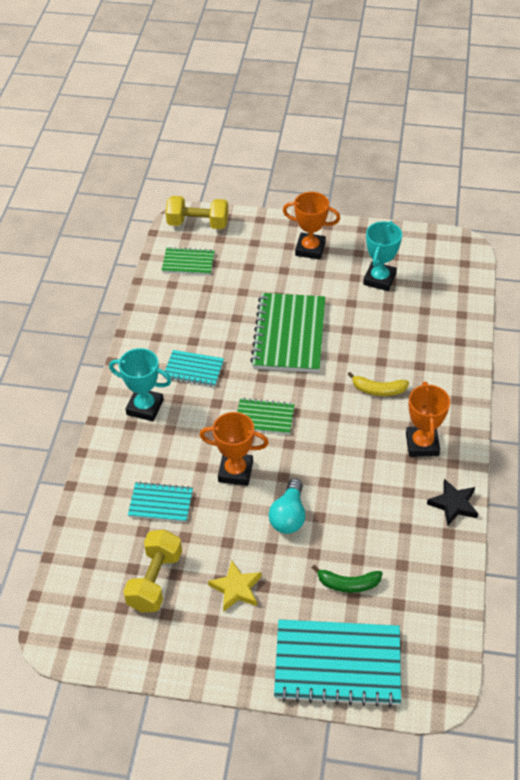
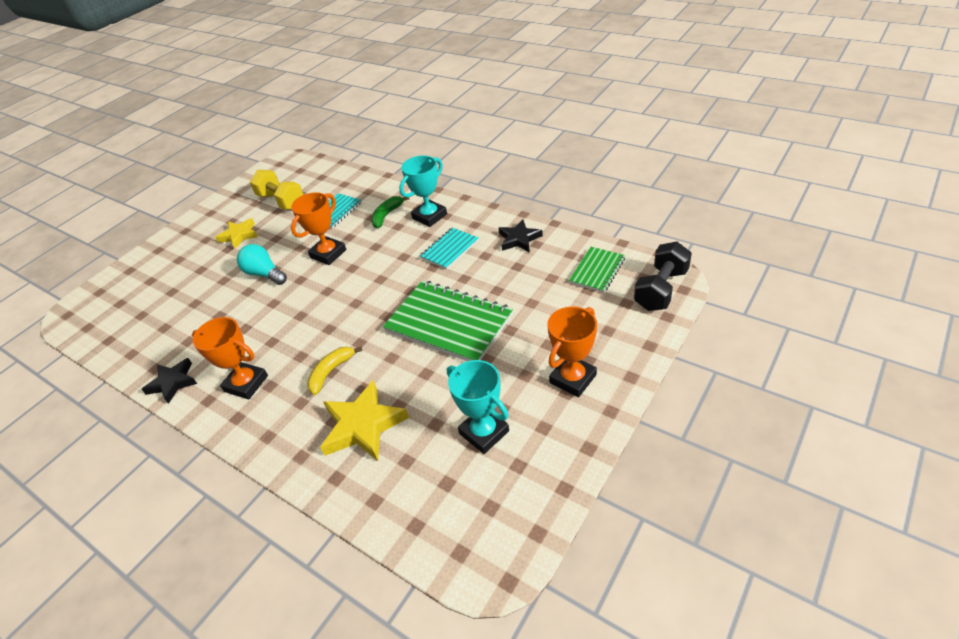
camera: 120 degrees right, 5 degrees down
(161, 324) = (519, 239): none -> black star
(198, 224) = (661, 289): yellow dumbbell -> black dumbbell
(264, 417) = (365, 282): green notebook -> none
(337, 664) = (141, 270): turquoise notebook -> none
(348, 584) = (183, 292): green banana -> green banana (387, 215)
(413, 346) = (363, 425): none -> yellow star

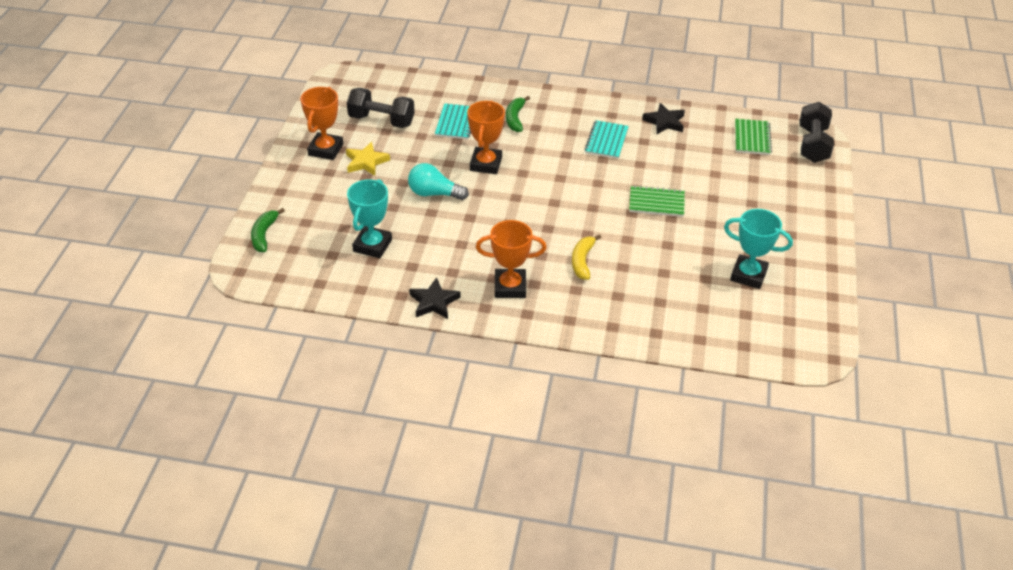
camera: 30 degrees left, 0 degrees up
(112, 286) = (264, 235): none -> green banana
(281, 201) = (381, 120): yellow dumbbell -> black dumbbell
(363, 425) = (646, 293): yellow star -> none
(429, 216) = (561, 113): turquoise trophy -> turquoise trophy (372, 245)
(449, 323) = (656, 203): green notebook -> green notebook, size x0.53
(573, 379) = (789, 224): orange trophy -> orange trophy (325, 149)

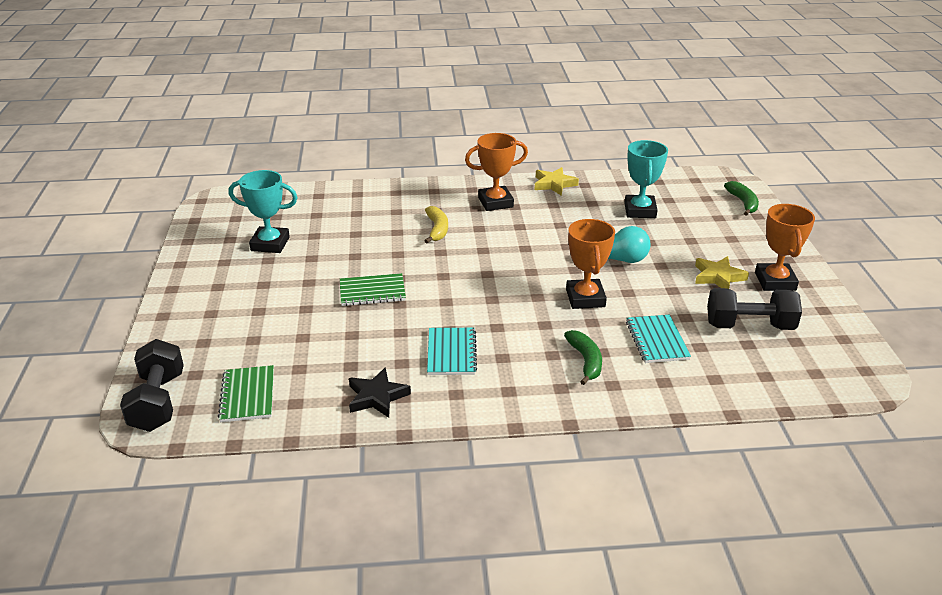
camera: 165 degrees right, 10 degrees down
(434, 302) = (554, 184): black star -> yellow star

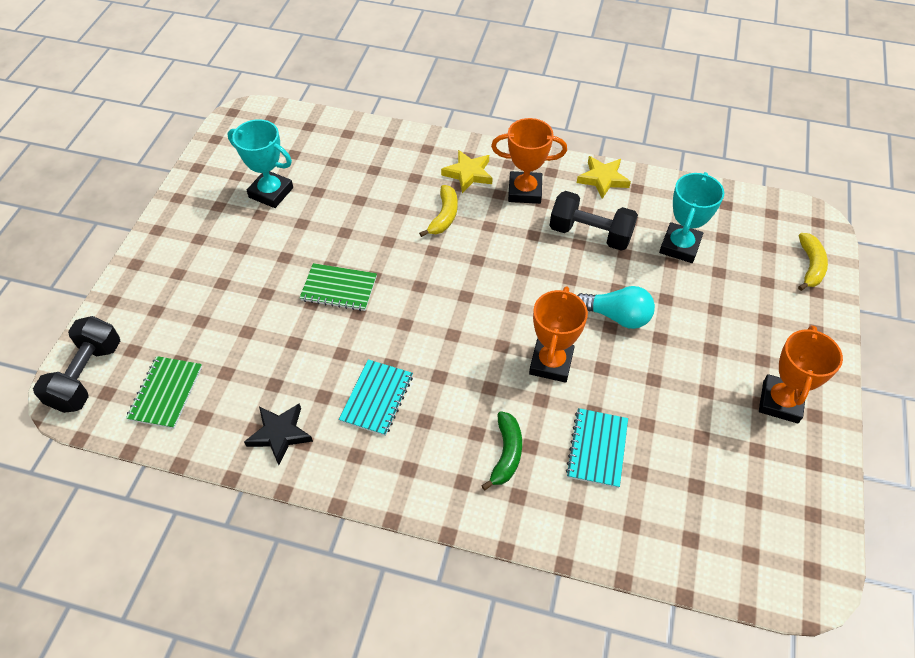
camera: 20 degrees right, 20 degrees up
(718, 277) = (716, 375): yellow star -> yellow star (468, 174)
(743, 203) = (810, 266): green banana -> yellow banana
(749, 326) = (712, 460): black dumbbell -> black dumbbell (590, 234)

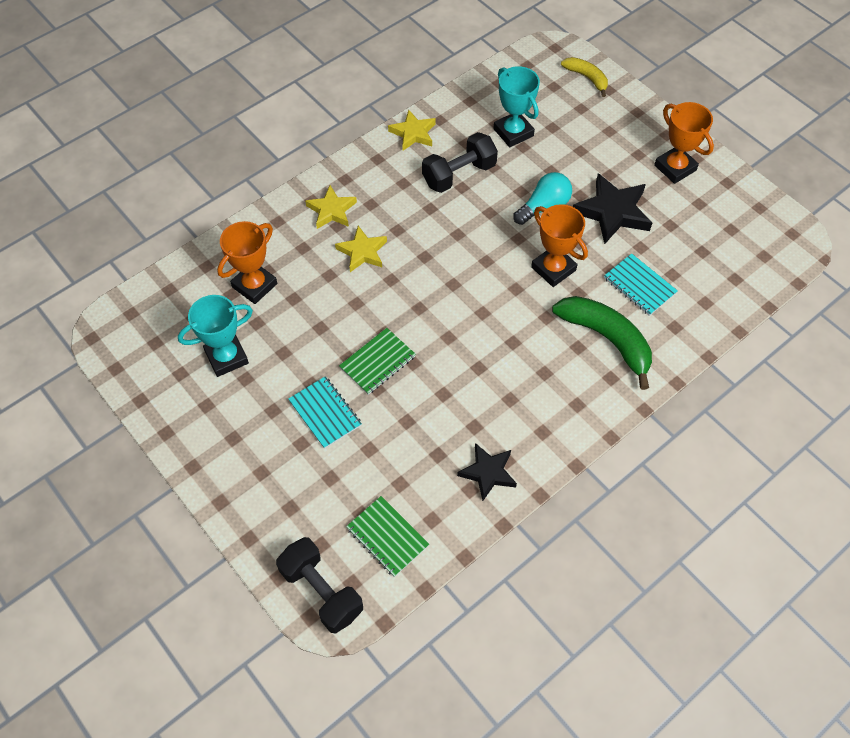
camera: 55 degrees left, 5 degrees up
(377, 398) = (503, 392): turquoise notebook -> turquoise notebook (325, 413)
(444, 216) = (362, 252): yellow banana -> yellow star
(506, 454) = (607, 339): green banana -> green banana, size x1.75
(524, 191) = (382, 186): orange trophy -> orange trophy (254, 285)
(667, 376) = (613, 212): none -> black star

